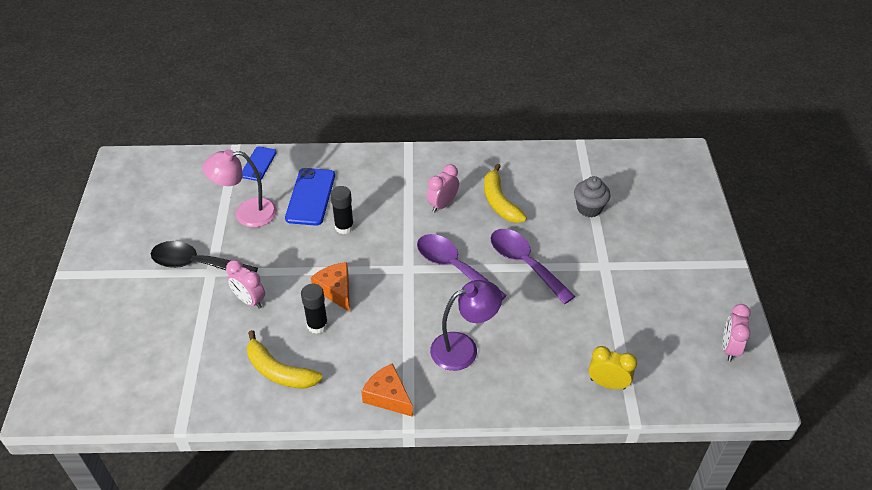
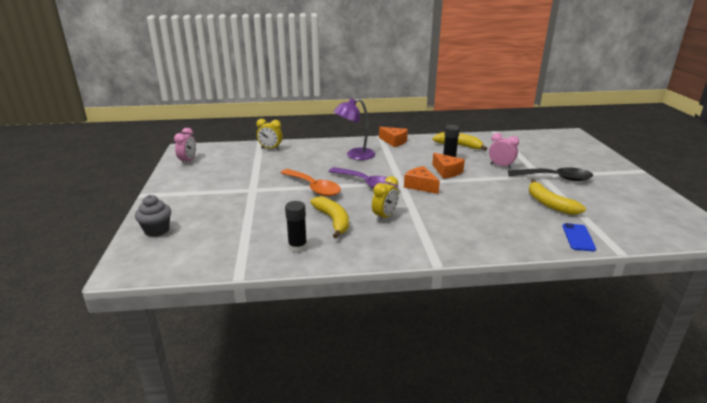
camera: 175 degrees right, 20 degrees down
(246, 213) = (549, 204): pink lamp -> yellow banana
(311, 197) = (505, 216): blue phone -> none
(344, 227) = (462, 200): black glue stick -> black glue stick (297, 247)
(384, 259) = (420, 186): none -> orange cheese
(442, 204) = (385, 217): pink clock -> yellow clock
(524, 263) = (314, 188): purple spoon -> orange spoon
(589, 208) = (251, 220): grey cupcake -> grey cupcake (157, 230)

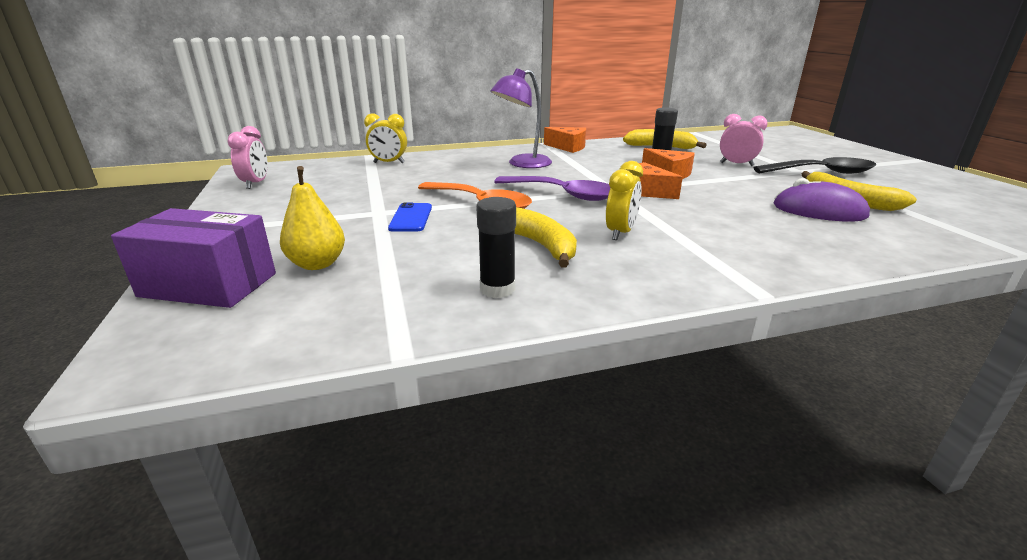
camera: 10 degrees left, 0 degrees up
(157, 230) = (208, 285): grey cupcake -> purple box
(211, 223) = (317, 264): none -> yellow pear
(522, 211) = (818, 211): none -> purple mouse
(578, 237) = (936, 237): blue phone -> blue phone (411, 218)

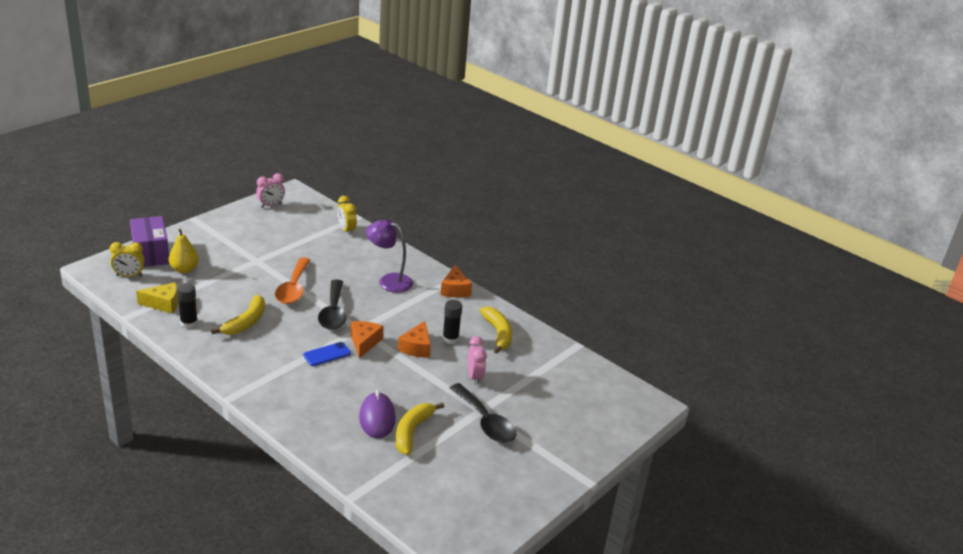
camera: 55 degrees right, 5 degrees up
(404, 302) = (163, 304): none -> yellow cheese
(411, 218) = (255, 273): blue phone -> blue phone (327, 354)
(563, 194) = (333, 312): purple spoon -> black spoon
(620, 233) = (280, 345): yellow clock -> yellow clock (129, 276)

